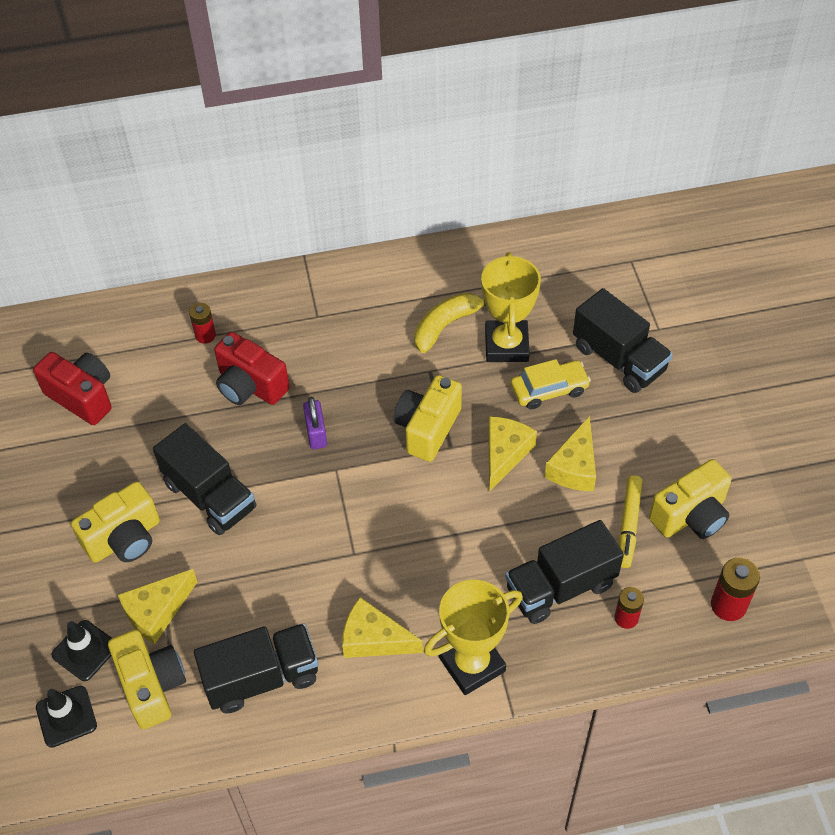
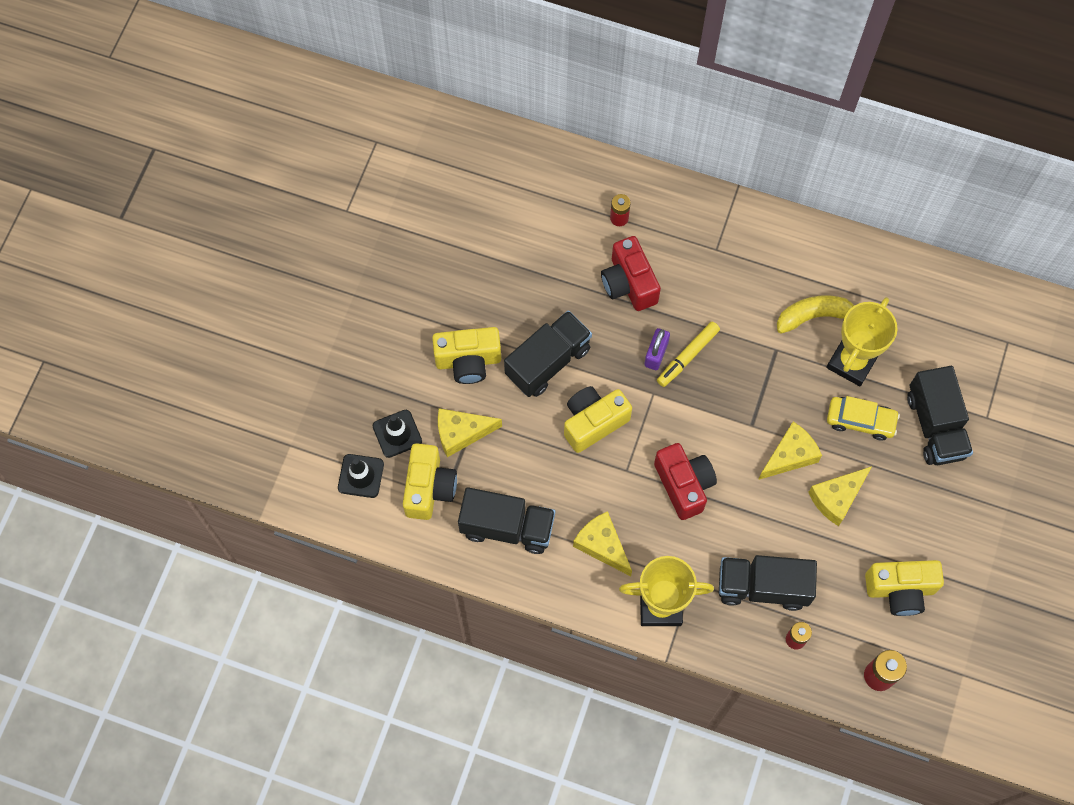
camera: 30 degrees right, 15 degrees up
(82, 397) = (497, 221): red camera -> red camera (684, 485)
(210, 496) = (548, 361): black truck -> black truck turned 120 degrees counterclockwise
(427, 428) = (743, 399): yellow camera -> yellow camera (593, 422)
(628, 525) = (846, 569): yellow marker -> yellow marker (687, 356)

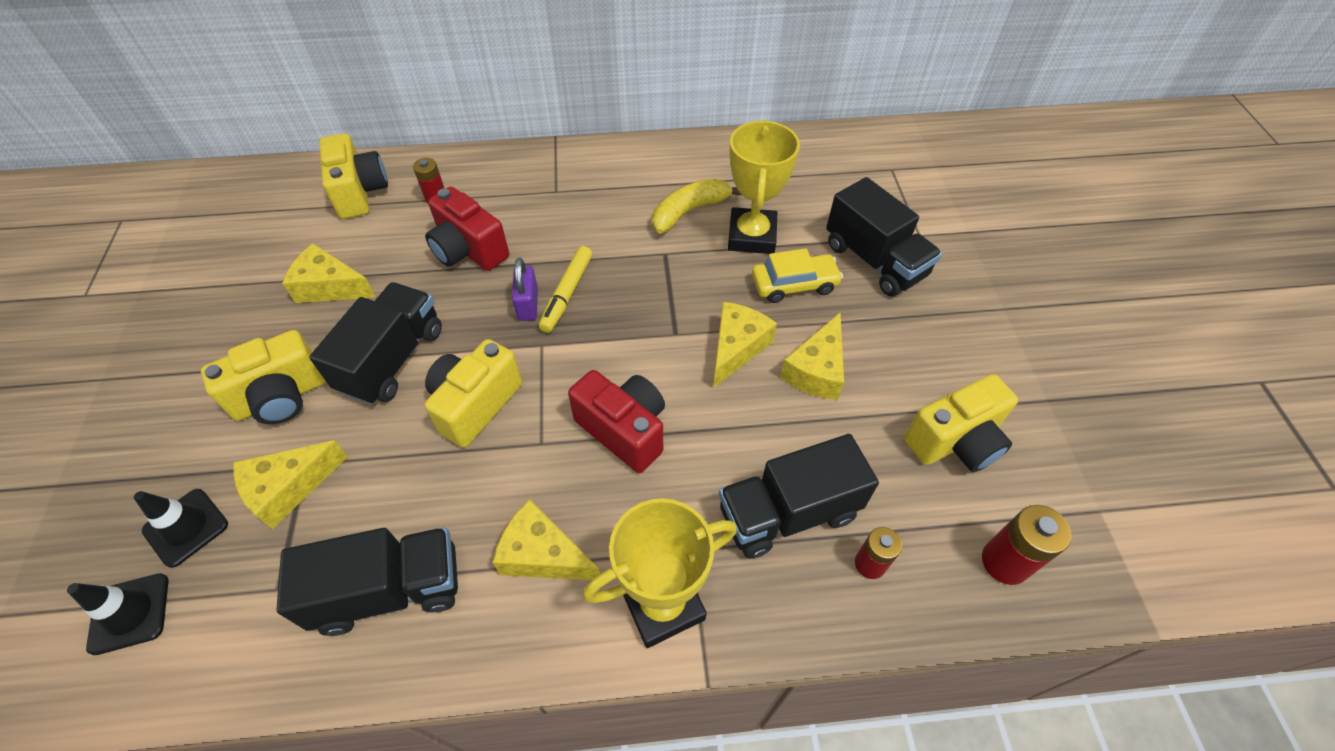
camera: 25 degrees left, 15 degrees down
(429, 488) = (250, 585): yellow camera -> yellow camera (360, 192)
(519, 277) = (330, 287): none -> yellow cheese

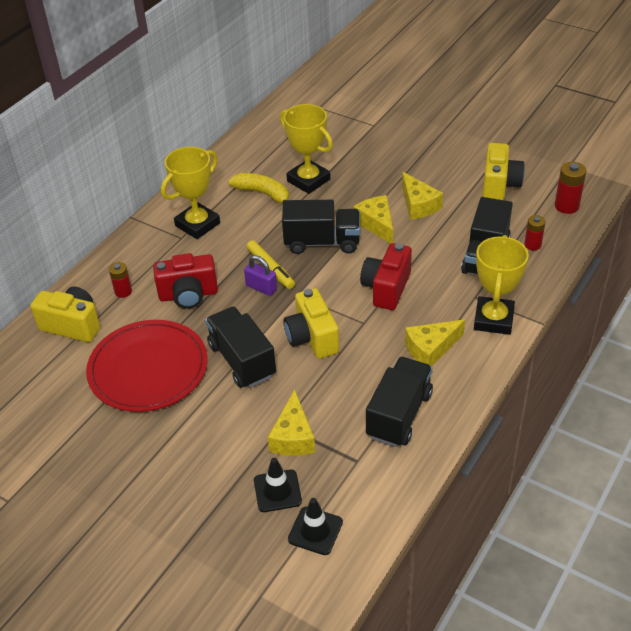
camera: 50 degrees left, 10 degrees down
(281, 397) = (219, 420): yellow camera -> none
(330, 287) = (148, 369): yellow cheese -> red plate
(587, 191) = (197, 224): none -> yellow trophy
(624, 430) = (386, 288): red camera -> red camera turned 60 degrees counterclockwise
(689, 211) = (263, 193): yellow banana -> yellow banana turned 120 degrees clockwise
(794, 284) = (358, 183): yellow car -> none
(874, 260) = (373, 149): black truck -> black truck (322, 242)

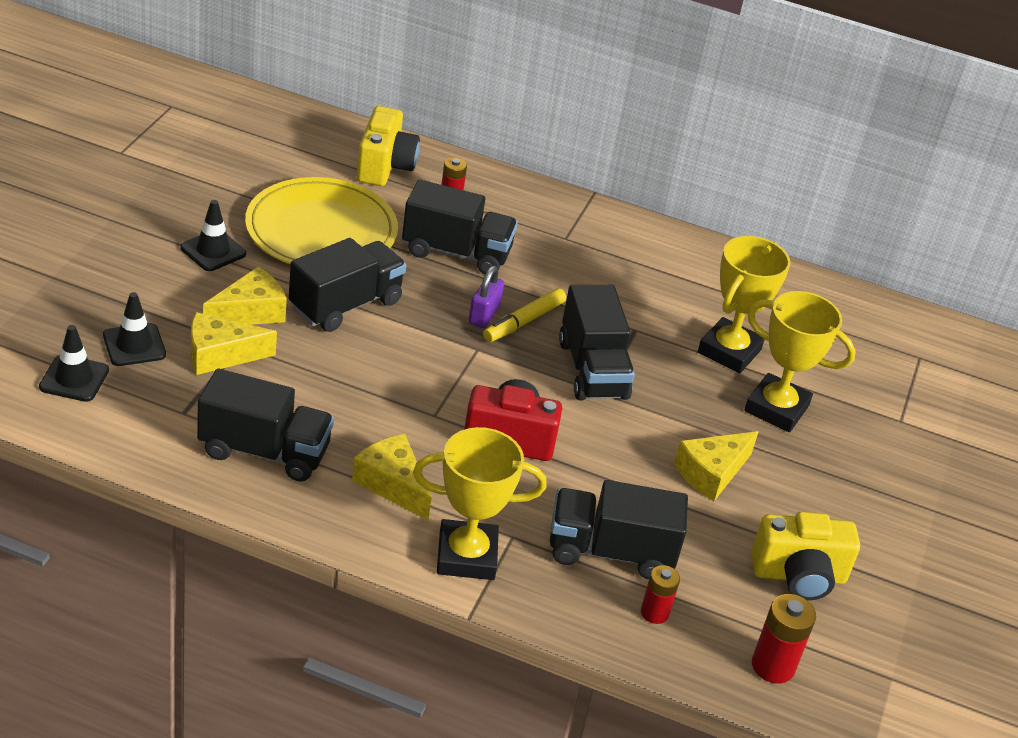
camera: 70 degrees right, 5 degrees down
(148, 369) = (321, 230): red plate -> yellow plate
(164, 437) = (213, 251): none -> black traffic cone
(188, 295) = (456, 252): red camera -> black truck
(197, 224) = (596, 250): yellow trophy -> yellow trophy (776, 408)
(263, 193) = (682, 307): yellow banana -> none
(312, 338) = (396, 365): yellow camera -> none
(377, 224) = (650, 426): yellow cheese -> yellow cheese (250, 312)

